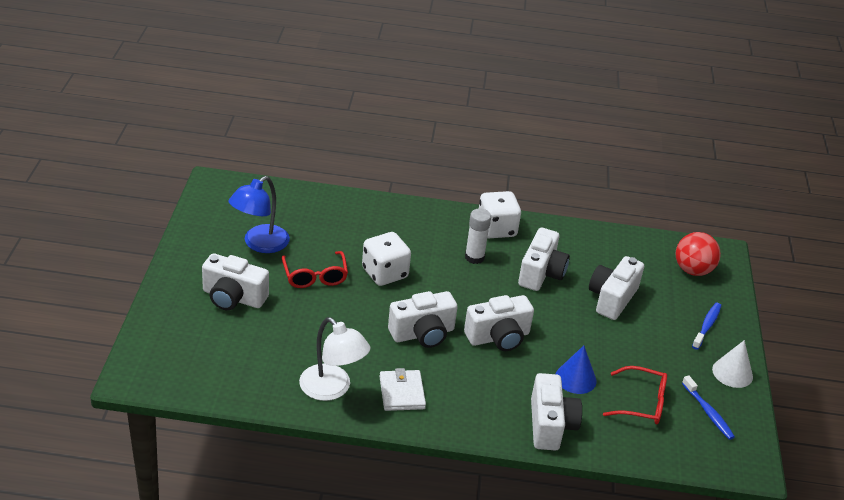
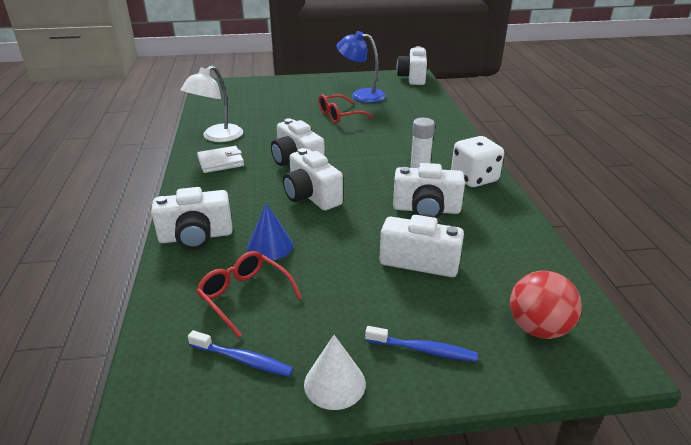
camera: 80 degrees right, 5 degrees down
(233, 297) = (298, 96): white camera -> white camera (412, 78)
(385, 273) = (363, 138): white dice -> none
(641, 403) = (245, 296): red glasses -> red glasses turned 135 degrees clockwise
(708, 412) = (243, 359): blue toothbrush -> blue toothbrush turned 120 degrees counterclockwise

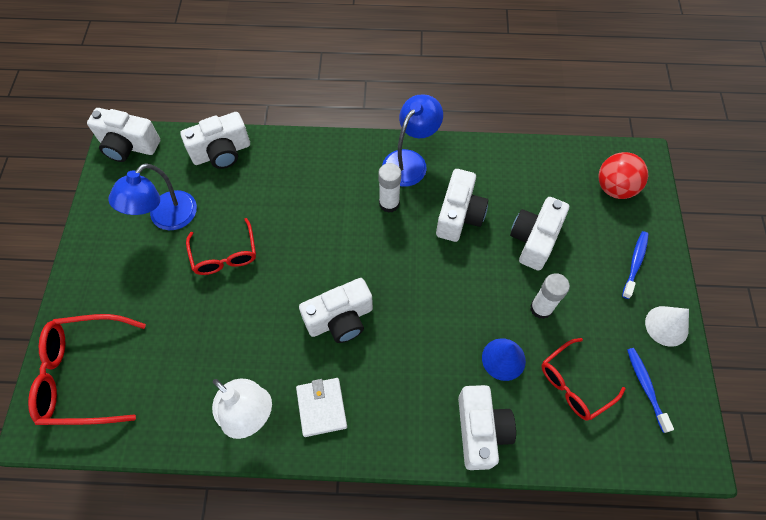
camera: 80 degrees left, 30 degrees up
(243, 90) = (85, 374): none -> red glasses
(243, 359) = (646, 387): blue toothbrush -> blue toothbrush turned 45 degrees counterclockwise
(311, 196) = (419, 312): white camera -> white camera (222, 152)
(333, 268) = (541, 308): none -> white glue stick
(474, 178) = (410, 161): white dice -> blue lamp

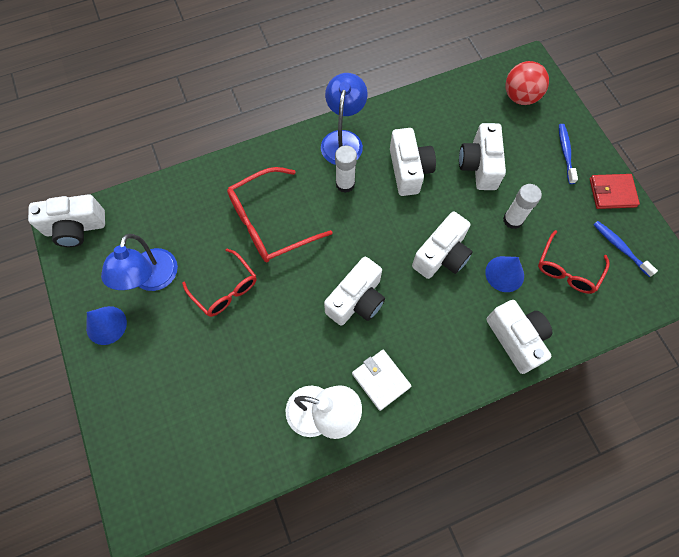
camera: 25 degrees left, 5 degrees up
(85, 374) = (157, 450): red glasses -> red glasses (271, 222)
(106, 242) = (106, 325): none -> blue cone
(222, 152) = (170, 199): white camera -> white camera (441, 255)
(666, 326) = (612, 193): white cone -> red wallet

